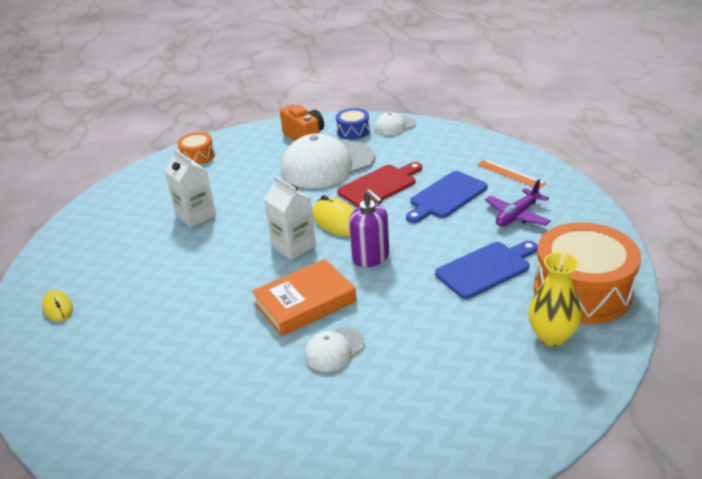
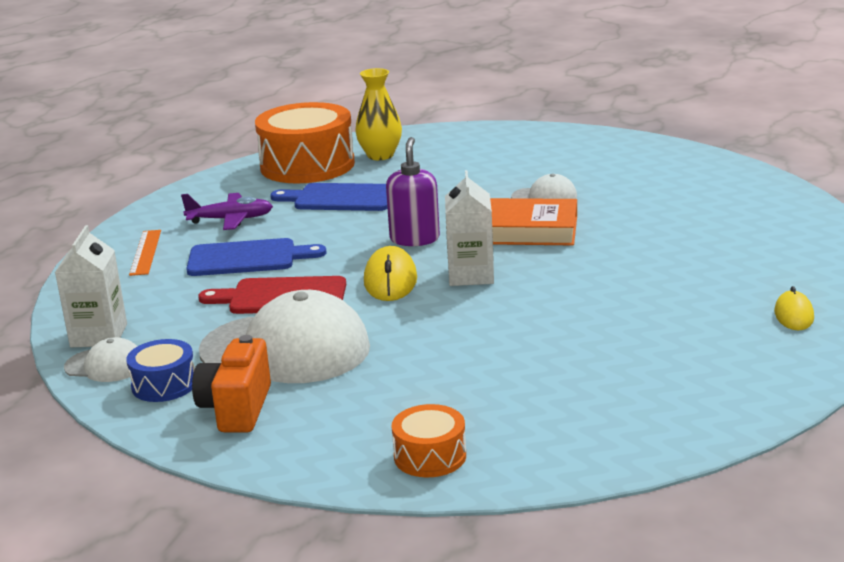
camera: 140 degrees left, 10 degrees down
(196, 215) = (539, 355): white carton -> white carton (99, 335)

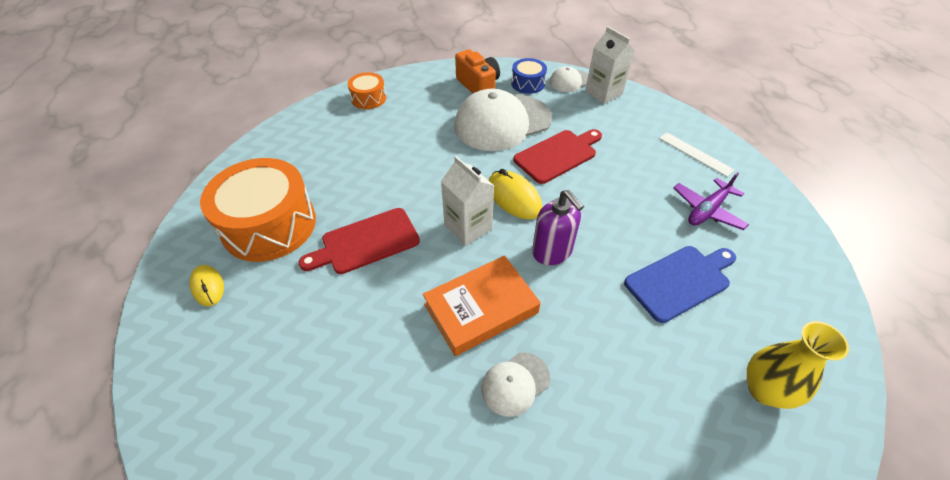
camera: 140 degrees right, 25 degrees up
(145, 252) = (695, 154): orange ruler -> white ruler
(247, 258) = (629, 177): blue cutting board -> none
(307, 165) = (791, 325): orange drum -> orange drum (269, 225)
(592, 296) = (366, 242): none -> red cutting board

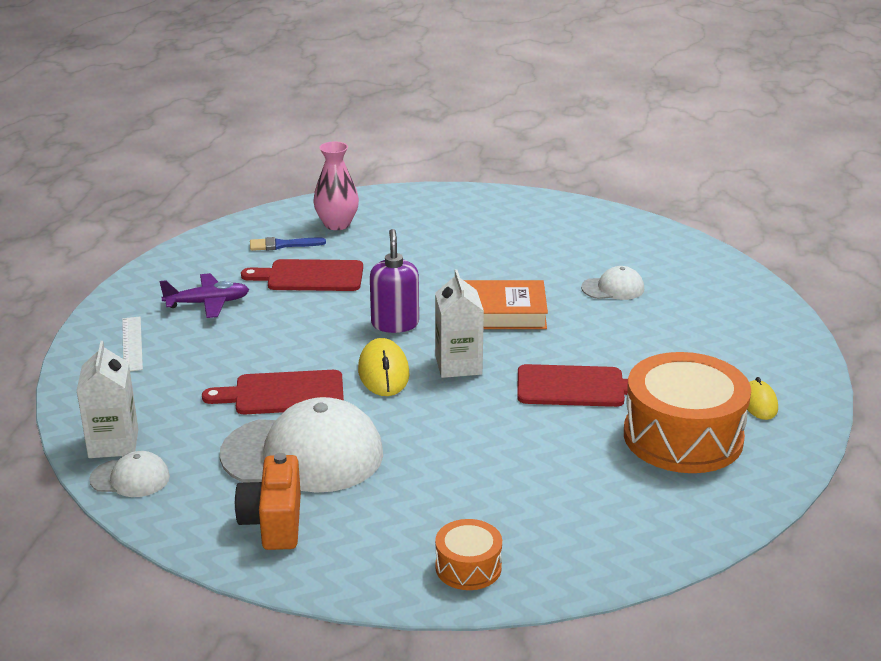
camera: 150 degrees left, 20 degrees down
(515, 384) = (507, 273): white cap -> white cap (613, 288)
(528, 83) = (195, 498): blue drum -> none
(680, 281) = (310, 276): blue cutting board -> red cutting board
(761, 318) = (282, 245): none -> blue brush
(764, 390) = (337, 224): yellow vase -> pink vase

